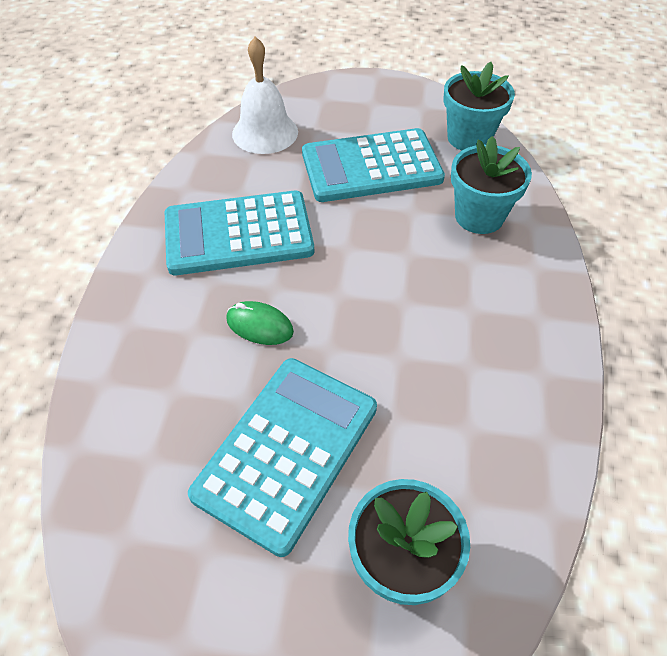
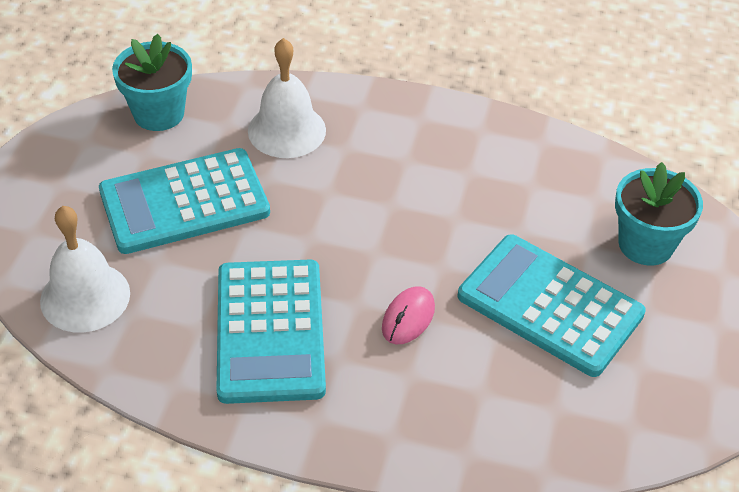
camera: 85 degrees left, 5 degrees down
(259, 325) = (408, 318): green mouse -> pink mouse
(371, 166) = (184, 202): turquoise calculator -> turquoise calculator turned 75 degrees clockwise
(479, 216) = (287, 130): turquoise flower pot -> white bell

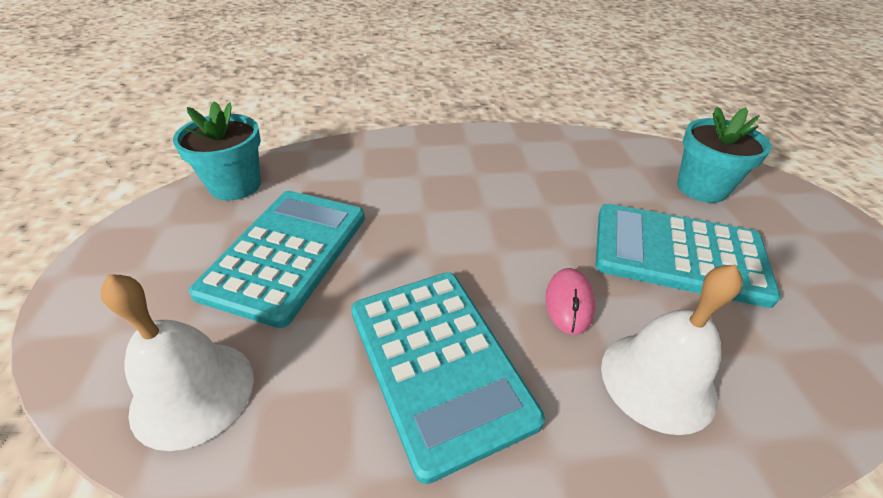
camera: 20 degrees left, 5 degrees down
(184, 202) = (286, 253): turquoise calculator -> turquoise calculator turned 150 degrees clockwise
(287, 130) = (362, 173): white bell -> white bell (657, 380)

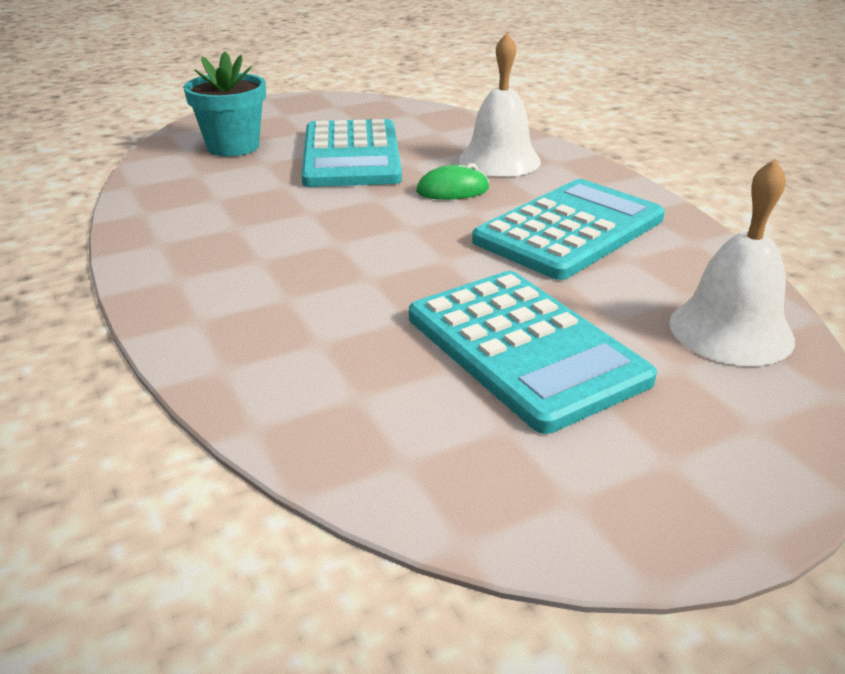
camera: 110 degrees left, 10 degrees down
(235, 185) = (419, 468): turquoise flower pot -> none
(286, 253) = (524, 348): turquoise calculator -> turquoise calculator turned 120 degrees counterclockwise
(569, 303) = (452, 190): pink mouse -> green mouse

